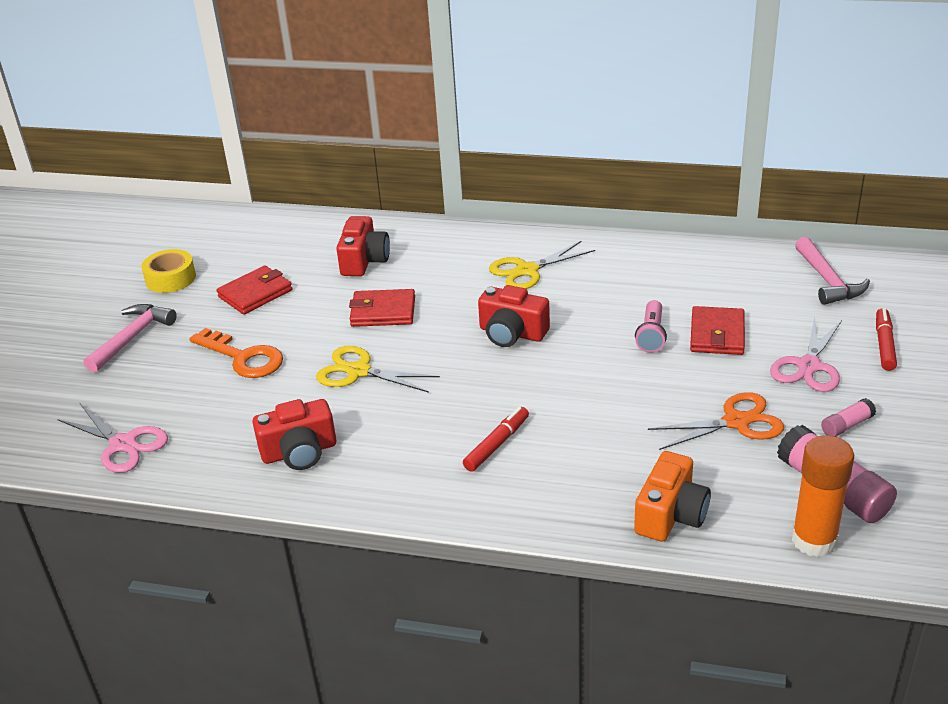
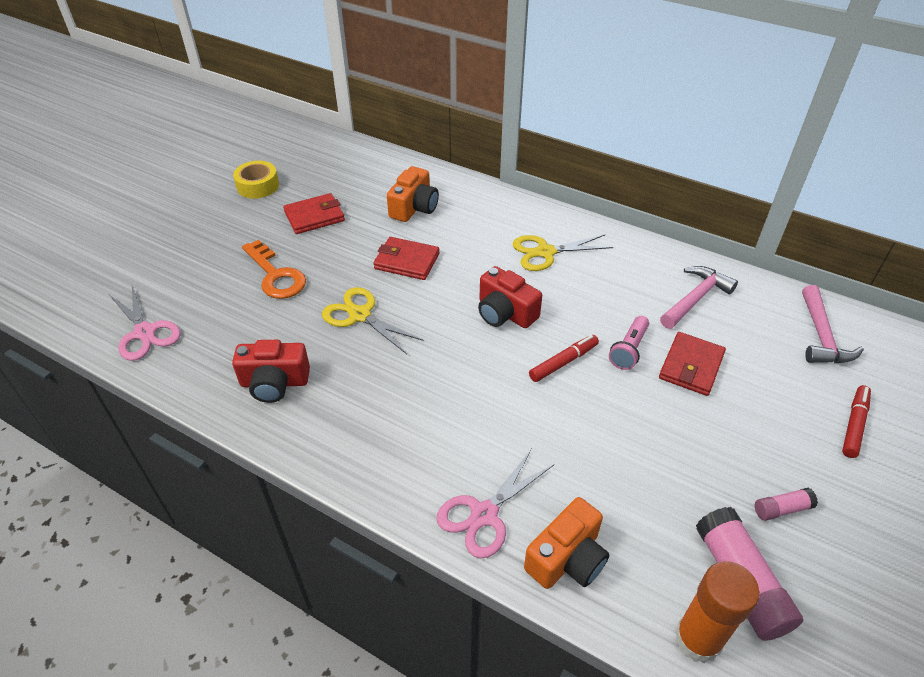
camera: 15 degrees right, 10 degrees up
(132, 338) = (202, 233): pink hammer -> pink hammer (695, 298)
(364, 261) = (414, 207): red camera -> orange camera
(497, 444) = (441, 427): red marker -> red marker (563, 362)
(736, 422) = (672, 470): orange scissors -> none
(808, 366) = (767, 427): pink scissors -> pink scissors (484, 514)

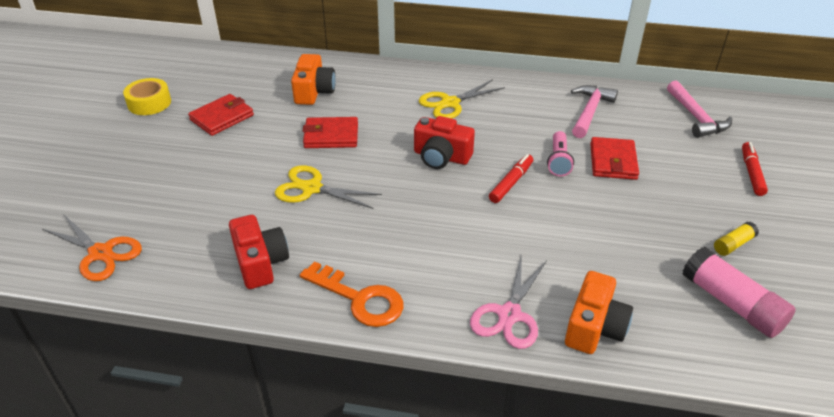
camera: 20 degrees left, 5 degrees down
(145, 332) = (101, 253): pink scissors -> orange scissors
(274, 383) = (260, 263): red camera -> red camera turned 90 degrees counterclockwise
(275, 275) = (210, 174): orange key -> orange key (359, 299)
(697, 639) = (723, 353): orange glue stick -> none
(782, 509) = (733, 244): pink glue stick -> yellow glue stick

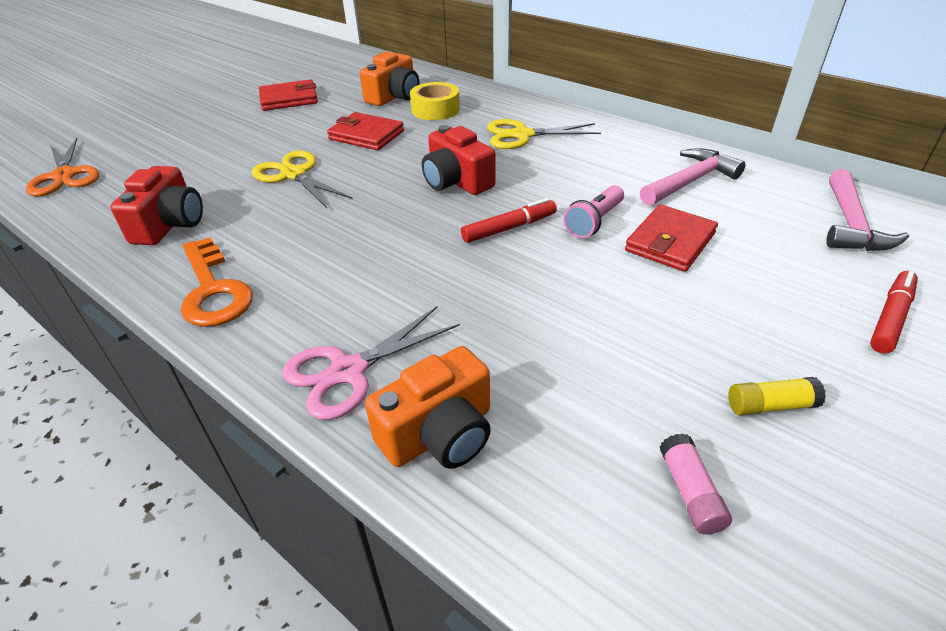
camera: 30 degrees right, 0 degrees up
(149, 103) = (246, 76): yellow tape -> yellow tape (435, 109)
(731, 303) = (690, 492): pink glue stick -> pink glue stick, size x0.51

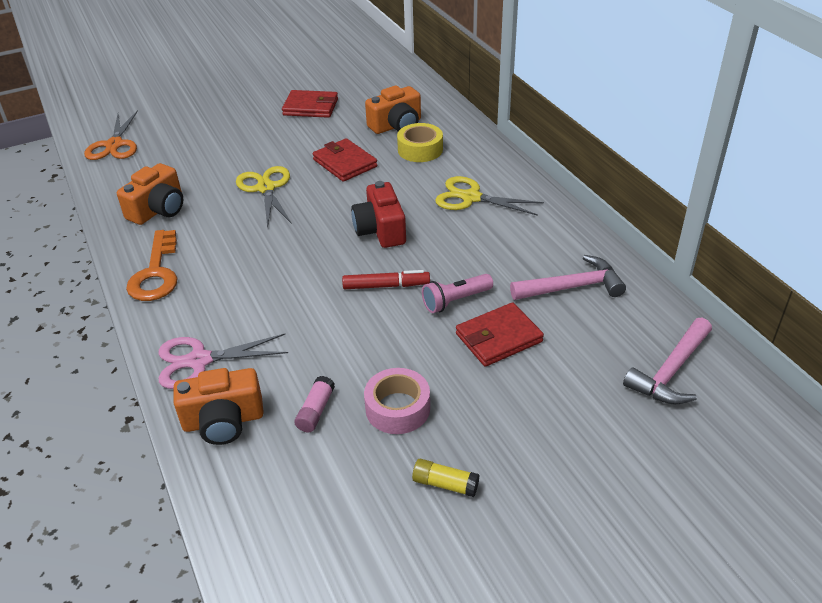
camera: 25 degrees right, 0 degrees up
(170, 224) = (158, 209): red camera -> orange camera
(638, 343) = (397, 408): none -> pink tape
(690, 492) = (340, 513): pink glue stick -> pink glue stick (316, 411)
(890, 318) = (608, 458): red marker -> none

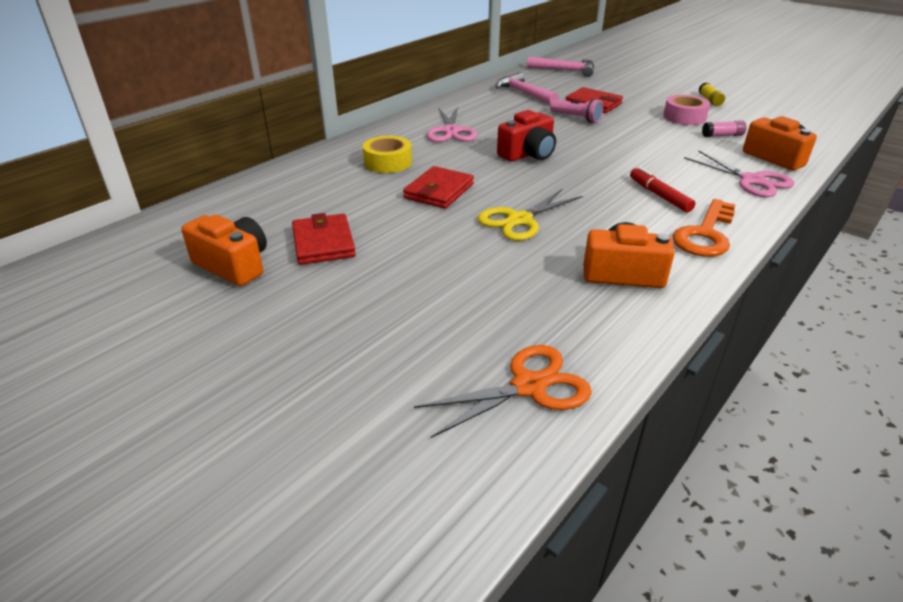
camera: 115 degrees left, 5 degrees down
(156, 273) = (705, 234): orange key -> orange key turned 150 degrees clockwise
(386, 286) = (589, 139): red marker -> red marker (659, 195)
(396, 126) = (345, 182): orange camera -> orange camera (233, 265)
(471, 198) = (451, 131): yellow scissors -> pink scissors

